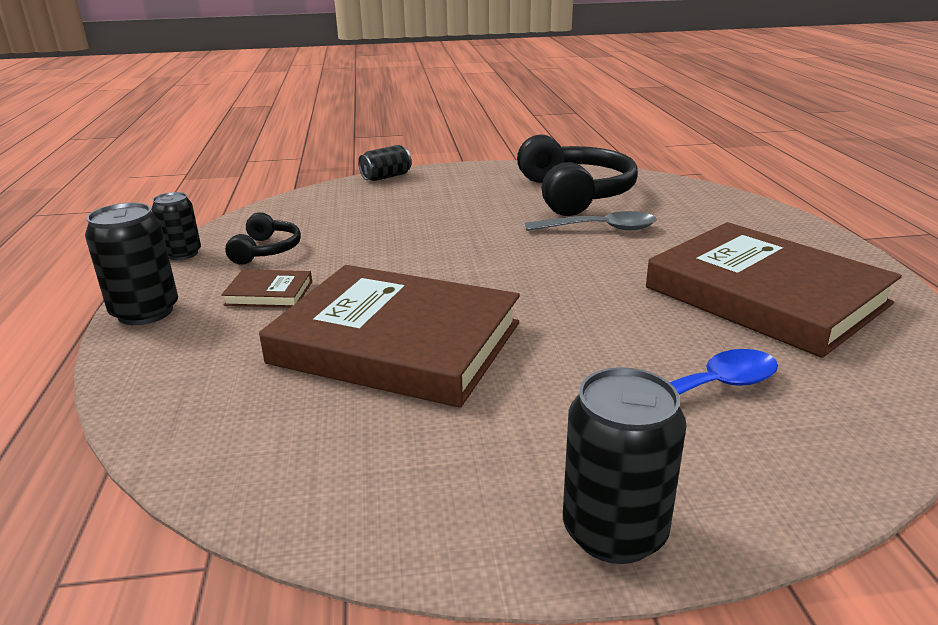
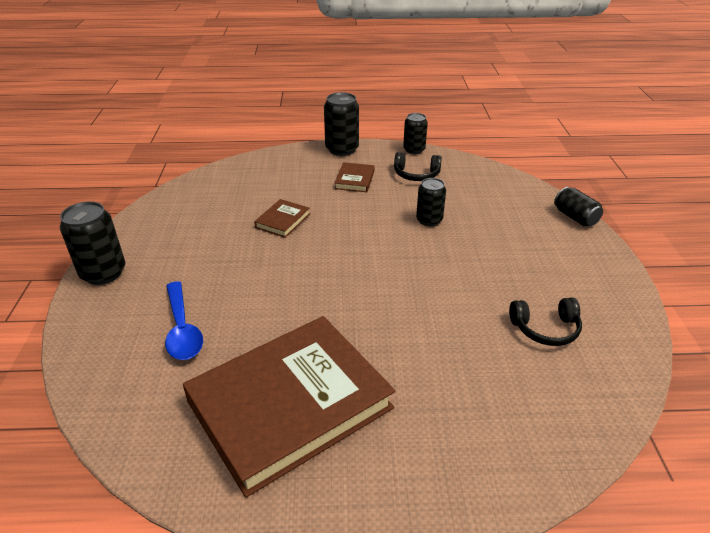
camera: 95 degrees right, 10 degrees up
(393, 240) = (429, 220): none -> black can
(396, 343) = (282, 221): brown book -> brown book, size x0.40
(574, 194) = (545, 329): black headphones -> black headphones, size x0.51
(599, 229) = (448, 330): grey spoon -> none

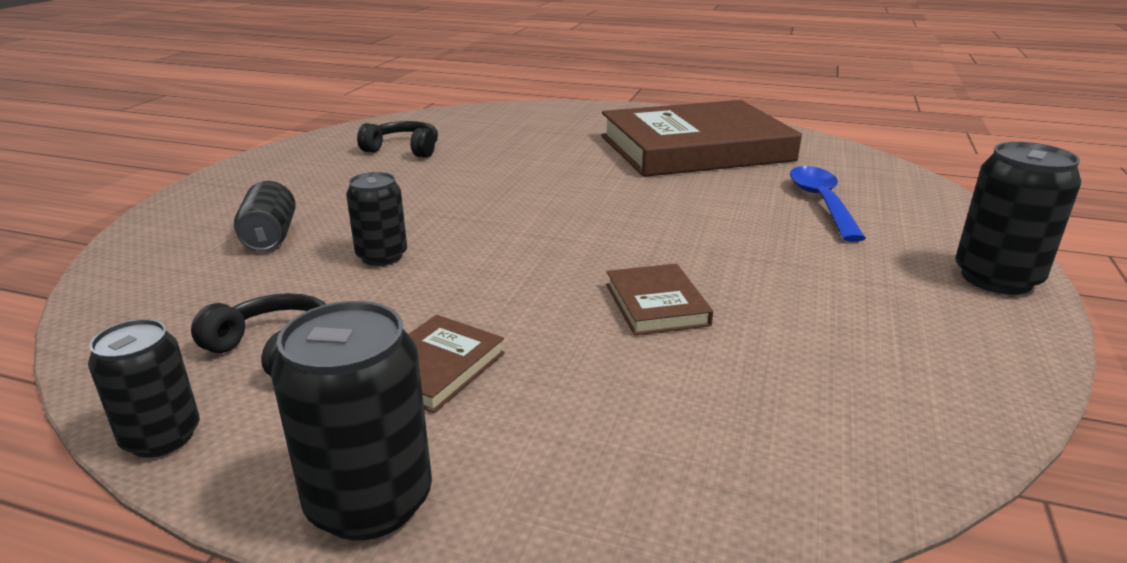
camera: 160 degrees left, 10 degrees down
(282, 221) = (656, 304): brown book -> brown book turned 60 degrees counterclockwise
(575, 217) = (154, 220): black can -> black can (270, 237)

